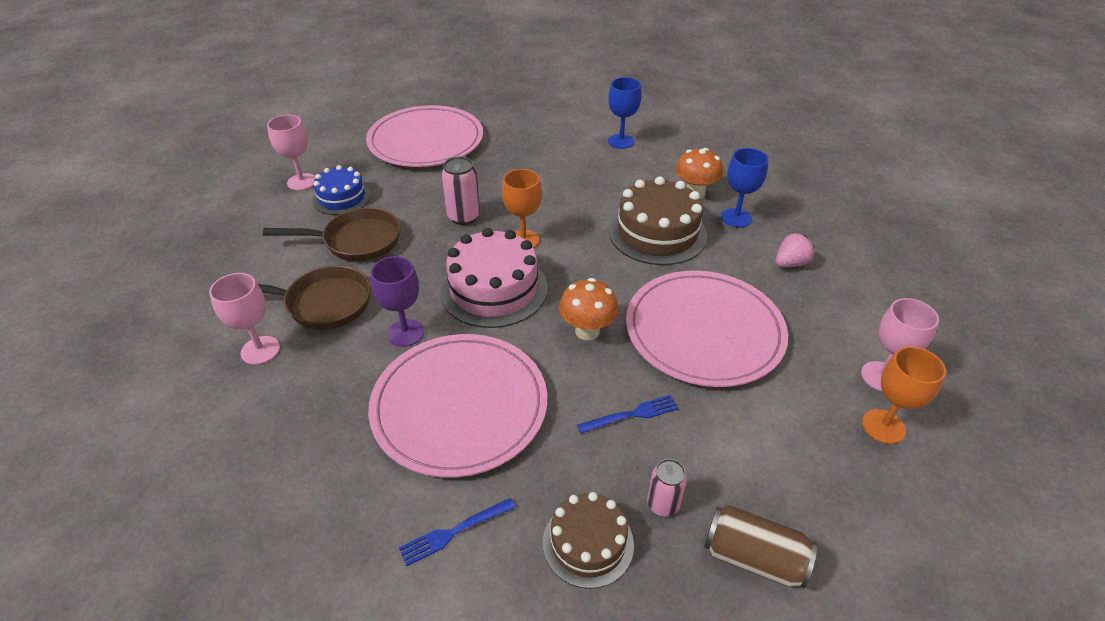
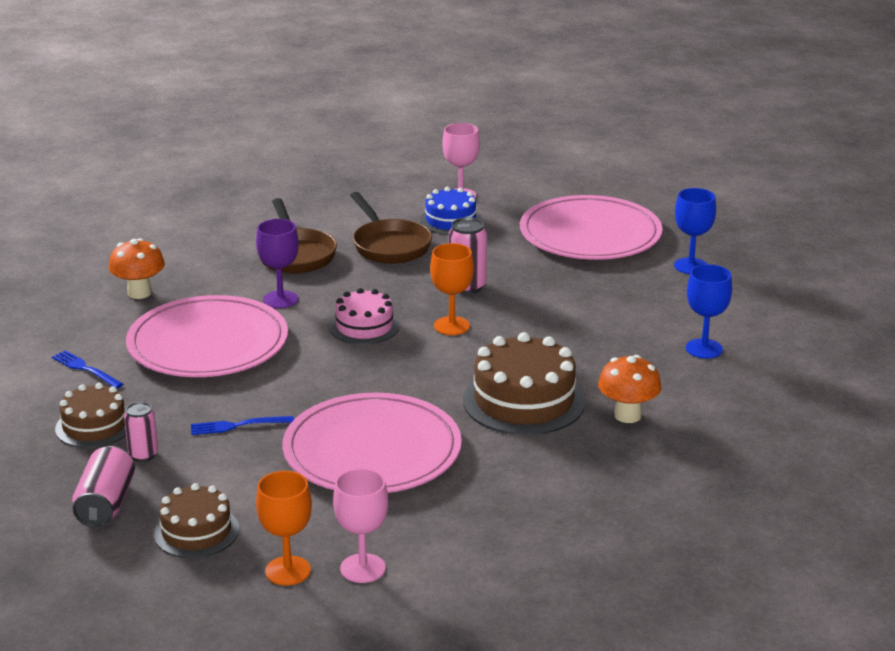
camera: 70 degrees right, 15 degrees down
(260, 350) = (227, 246): pink goblet -> none
(494, 289) = (364, 326): pink cake -> pink cake, size x0.61
(587, 331) = (334, 385): orange mushroom -> orange mushroom (139, 293)
(632, 414) = (237, 426): blue fork -> blue fork turned 120 degrees clockwise
(736, 218) = (596, 450): blue goblet -> blue goblet (690, 266)
(753, 558) = (105, 504): brown can -> pink can
(790, 263) = (529, 496): pink strawberry -> none
(814, 483) = (196, 531): none -> brown cake

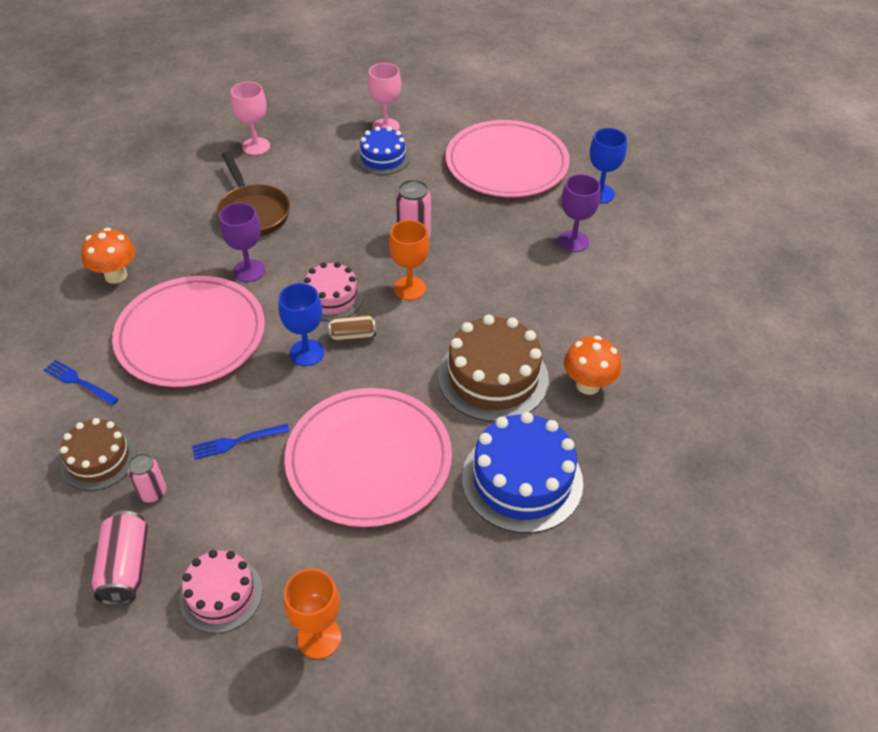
camera: 10 degrees left, 20 degrees up
(196, 531) = (221, 594): brown cake -> pink cake
(363, 568) = (390, 623): pink goblet -> pink goblet (256, 146)
(379, 358) = (352, 336): none -> brown can
(389, 245) = (335, 193): brown pan -> none
(532, 480) = (522, 480): none -> blue cake
(647, 302) = (573, 241): none -> purple goblet
(704, 349) = (634, 293): blue goblet -> blue goblet (307, 353)

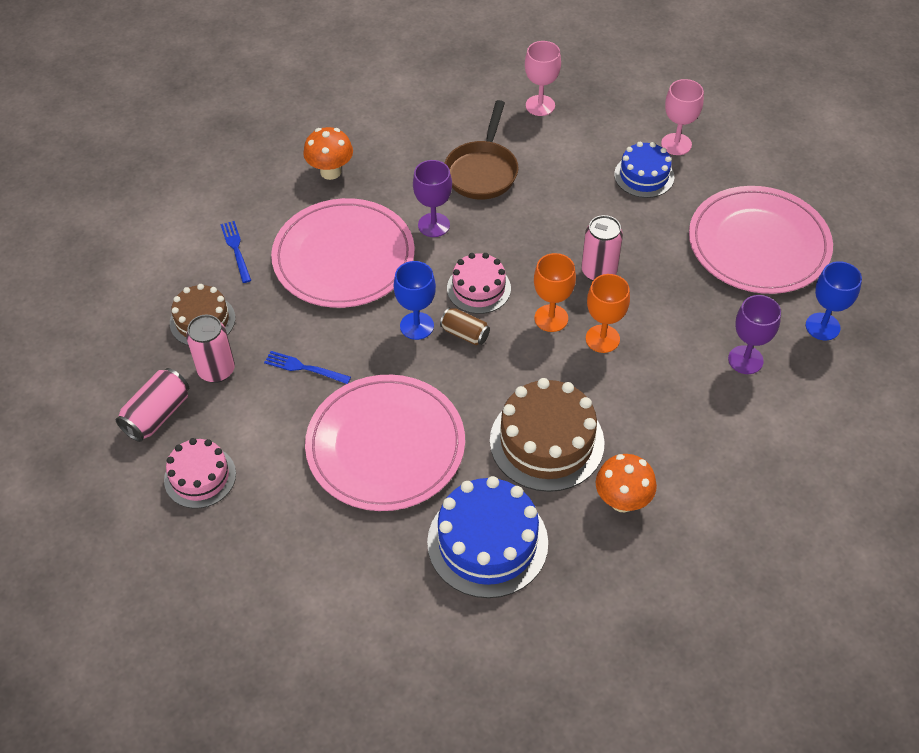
camera: 40 degrees right, 5 degrees up
(153, 493) = (216, 370): pink can -> pink can, size x1.50
(319, 637) = (236, 554): orange goblet -> orange goblet (602, 339)

